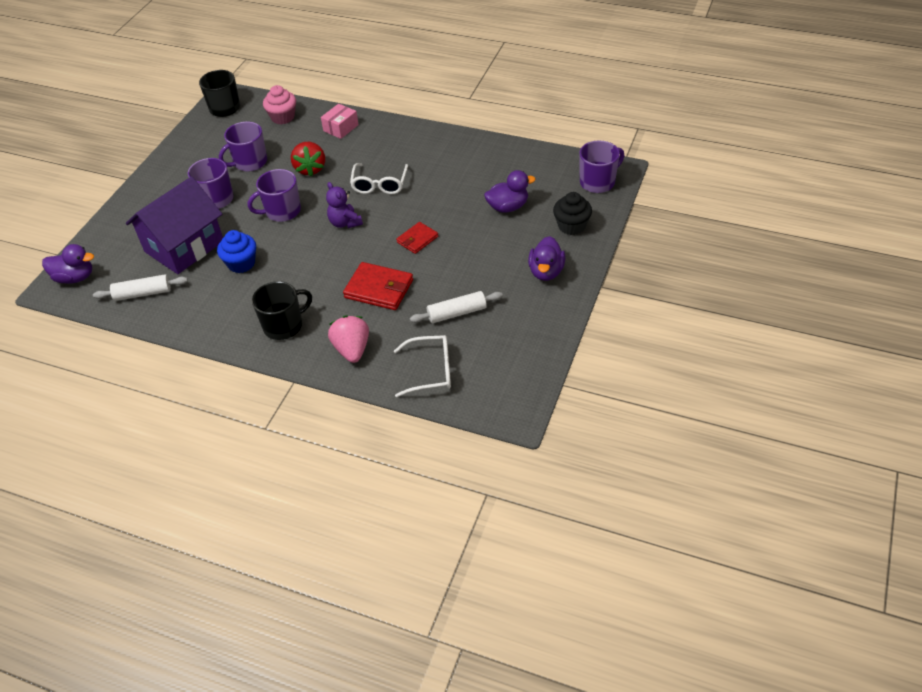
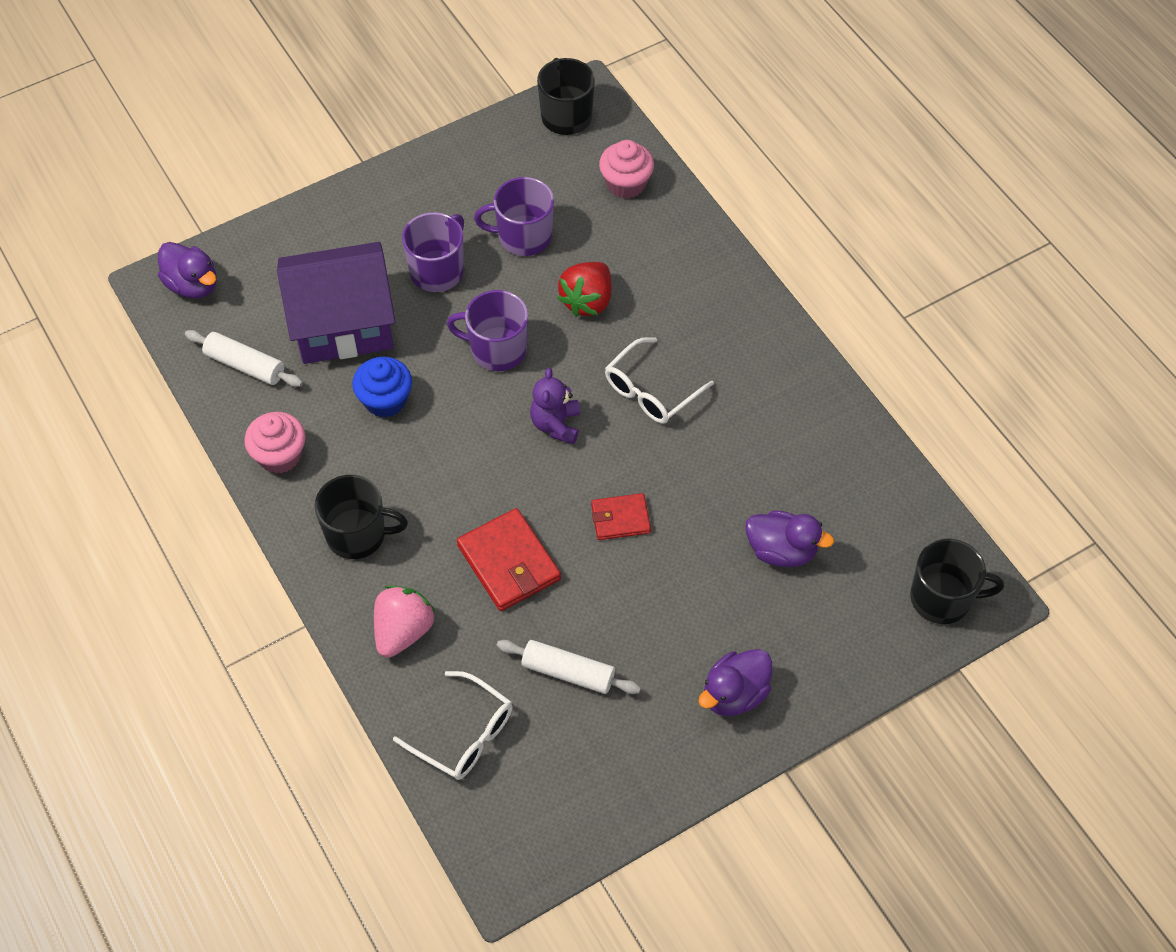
camera: 35 degrees right, 10 degrees up
(203, 319) = (280, 455): none -> pink cupcake
(341, 128) = (684, 255): pink box -> none
(571, 226) = (836, 645): black cupcake -> none
(598, 182) = (942, 598): purple mug -> black mug

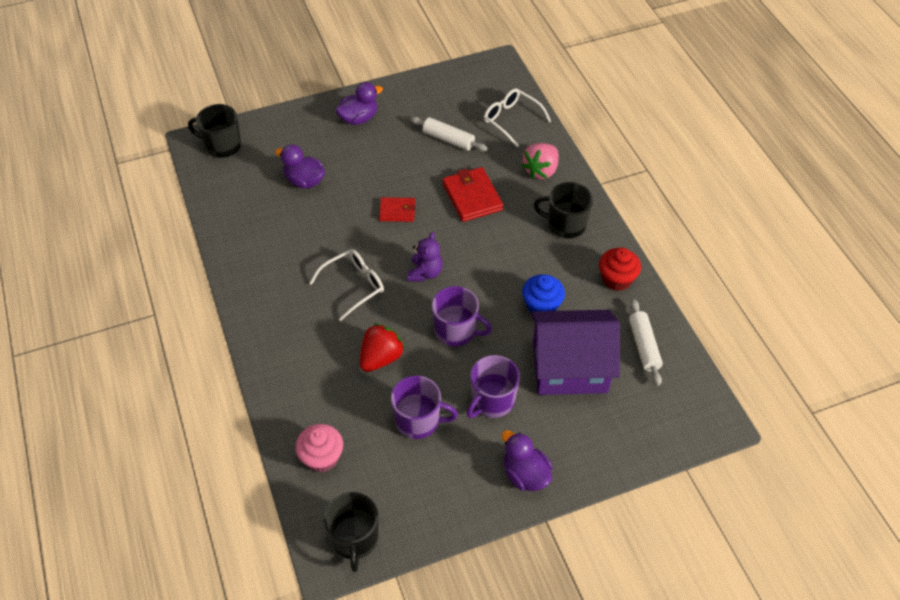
camera: 170 degrees left, 5 degrees down
(193, 285) = (689, 418): purple duck -> purple duck (525, 474)
(245, 365) = (643, 346): white rolling pin -> white rolling pin turned 45 degrees clockwise
(280, 455) = (616, 279): pink cupcake -> red cupcake

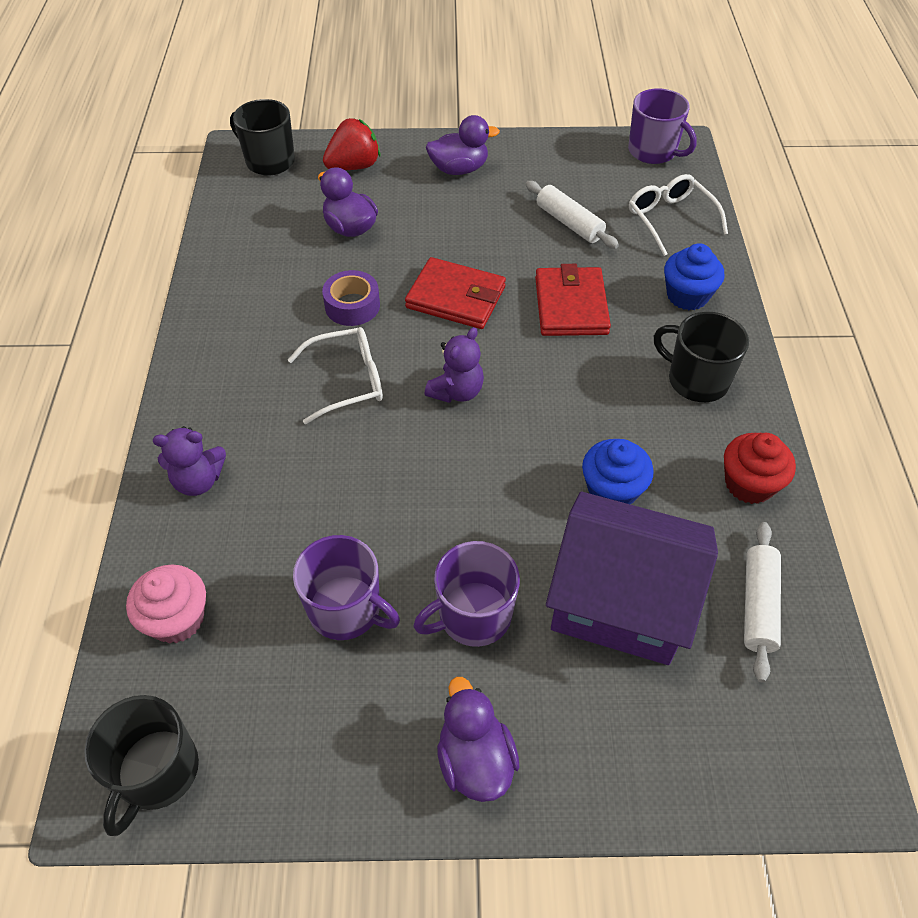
camera: 20 degrees right, 0 degrees up
(291, 375) = (198, 480): none -> purple teddy bear
(332, 235) = (352, 306): none -> purple tape
(381, 358) = (336, 495): red strawberry -> red strawberry (354, 166)
(397, 211) = (456, 297): red wallet -> red wallet, size x1.62
(456, 330) = (465, 488): purple mug -> purple mug (653, 151)
(541, 171) = (687, 296): pink strawberry -> blue cupcake

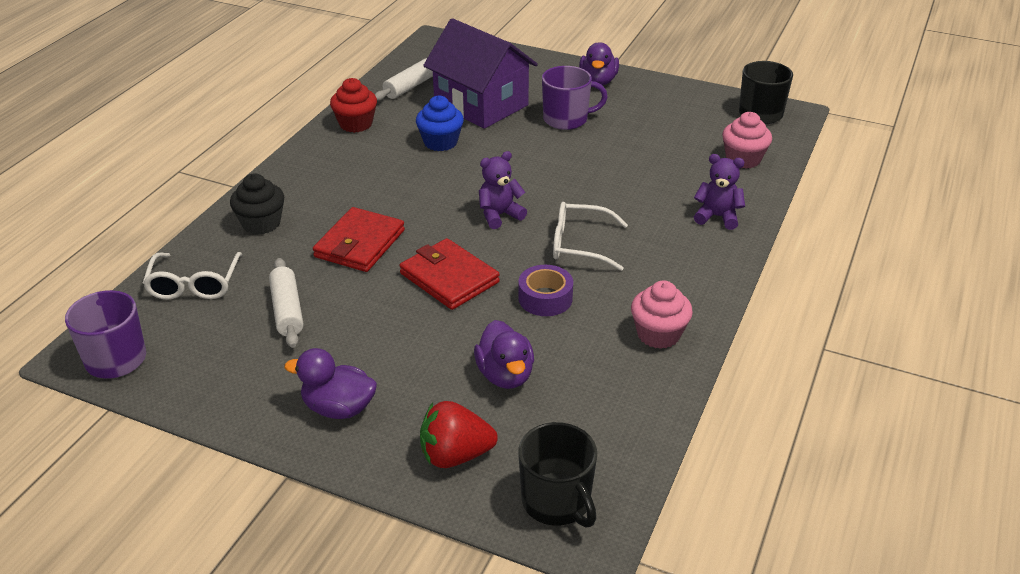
camera: 155 degrees left, 15 degrees down
(231, 303) = (658, 334): none -> pink cupcake
(346, 609) = (638, 138): purple mug -> none
(687, 296) = (261, 223): blue cupcake -> black cupcake
(696, 380) = (323, 175): black mug -> none

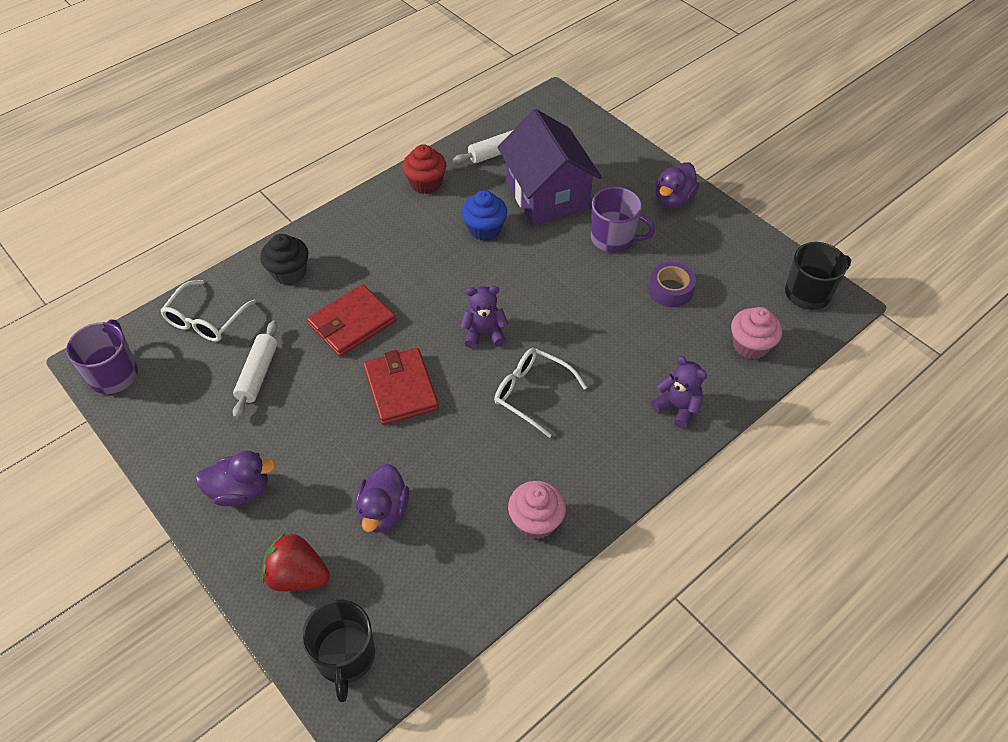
camera: 25 degrees right, 15 degrees up
(338, 408) = (240, 490): purple duck -> purple duck turned 135 degrees clockwise
(545, 298) = (465, 442): purple tape -> purple tape (670, 290)

